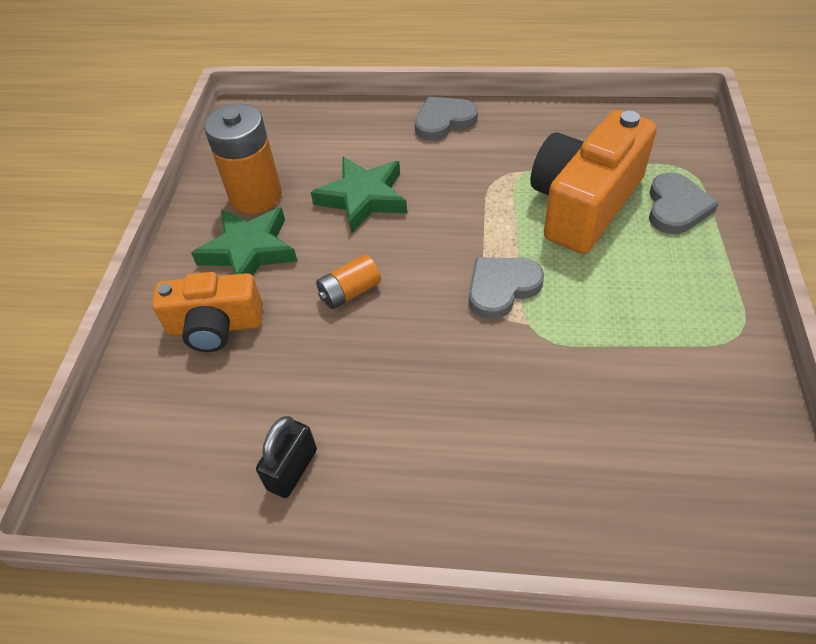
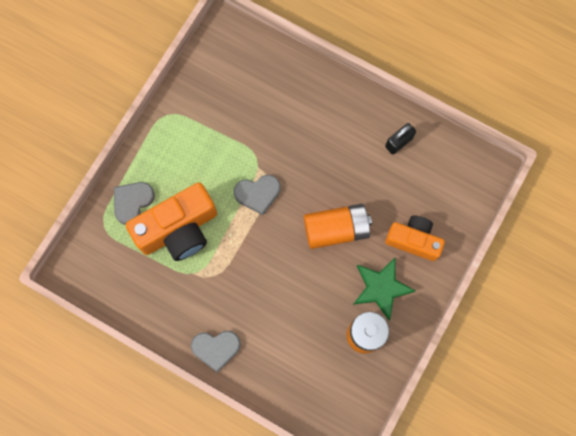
camera: 160 degrees left, 25 degrees up
(350, 292) = (336, 229): orange battery -> orange battery, size x1.84
(363, 198) = (300, 299): green star -> none

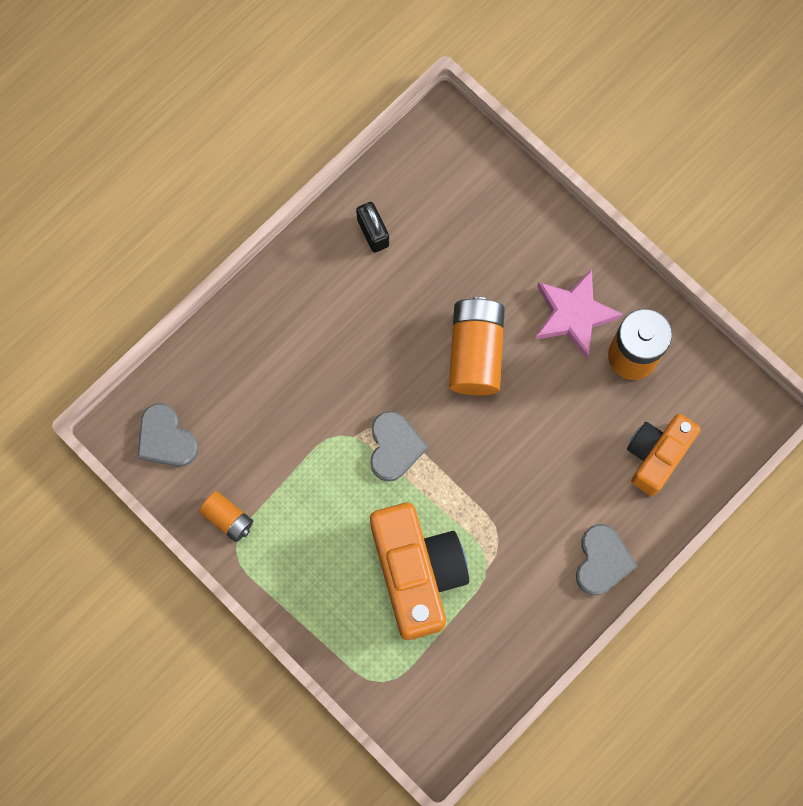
camera: 75 degrees left, 0 degrees up
(132, 202) = (357, 631): grey heart -> grey heart (166, 438)
(184, 104) = (228, 518): none -> orange battery
(381, 288) = (573, 315): green star -> pink star
(413, 240) = (518, 253): orange camera -> orange camera (656, 455)

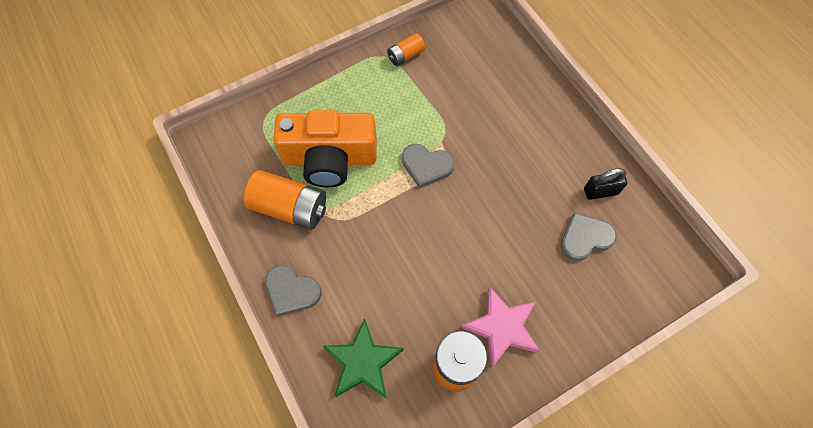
camera: 105 degrees right, 10 degrees down
(166, 438) = (470, 33): grey heart -> grey heart (585, 238)
(475, 352) = (486, 241): orange battery -> orange battery (290, 208)
(656, 455) = (363, 362): orange camera -> green star

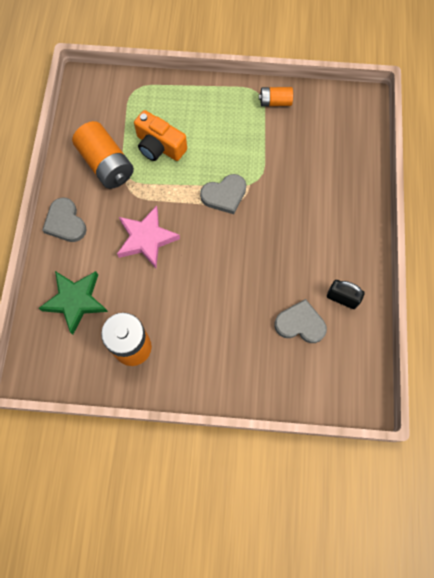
camera: 35 degrees right, 5 degrees up
(329, 159) = (159, 146): orange camera -> orange camera, size x0.64
(426, 166) = (224, 195): grey heart -> grey heart turned 75 degrees counterclockwise
(502, 327) = (187, 344): pink star -> pink star (146, 239)

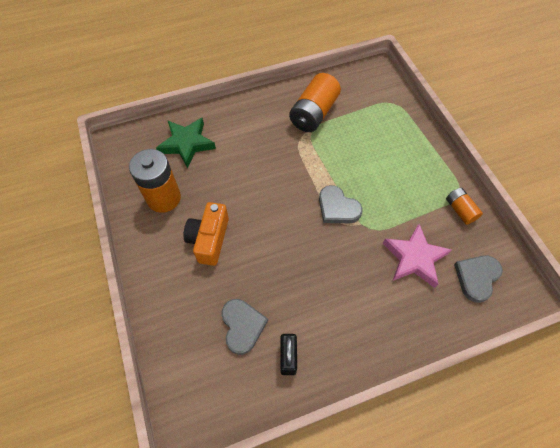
camera: 65 degrees right, 10 degrees down
(65, 222) = (249, 110): grey heart -> grey heart (476, 277)
(146, 239) = (263, 168): pink star -> pink star (414, 258)
(159, 146) = (353, 141): orange camera -> orange camera (209, 239)

